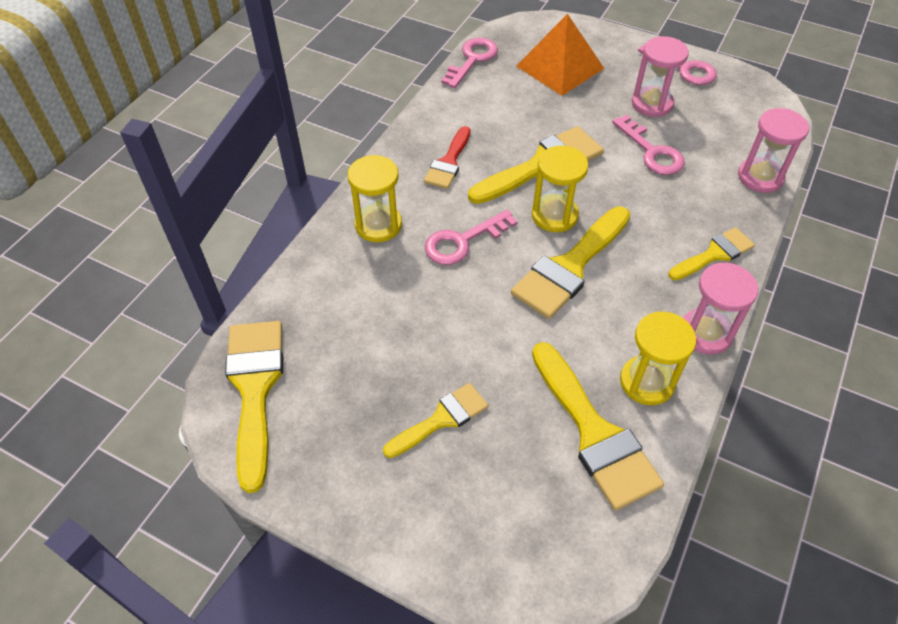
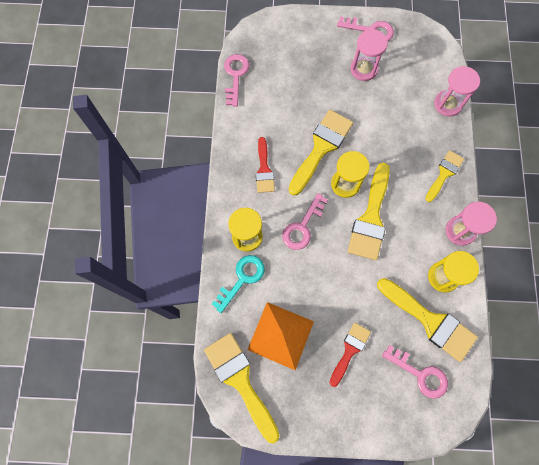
camera: 25 degrees left, 20 degrees up
(339, 269) = (242, 279): none -> turquoise key
(441, 419) = (350, 350): yellow brush -> red brush
(560, 67) = (294, 60): orange pyramid -> orange pyramid (281, 335)
(651, 151) = (379, 109): pink key -> pink key (420, 374)

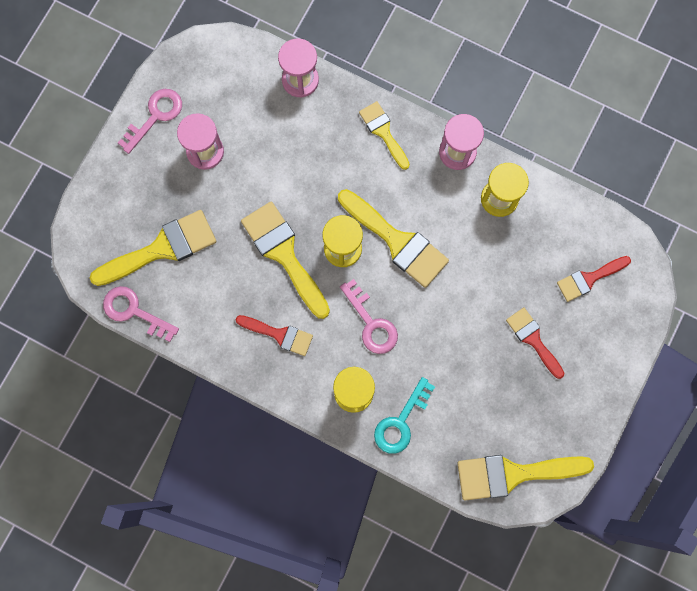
camera: 65 degrees left, 5 degrees up
(242, 279) = (401, 421): turquoise key -> turquoise key turned 120 degrees counterclockwise
(281, 335) = (484, 407): orange pyramid -> none
(420, 374) = (589, 279): pink key -> red brush
(430, 321) = (540, 238): yellow brush -> yellow brush (162, 248)

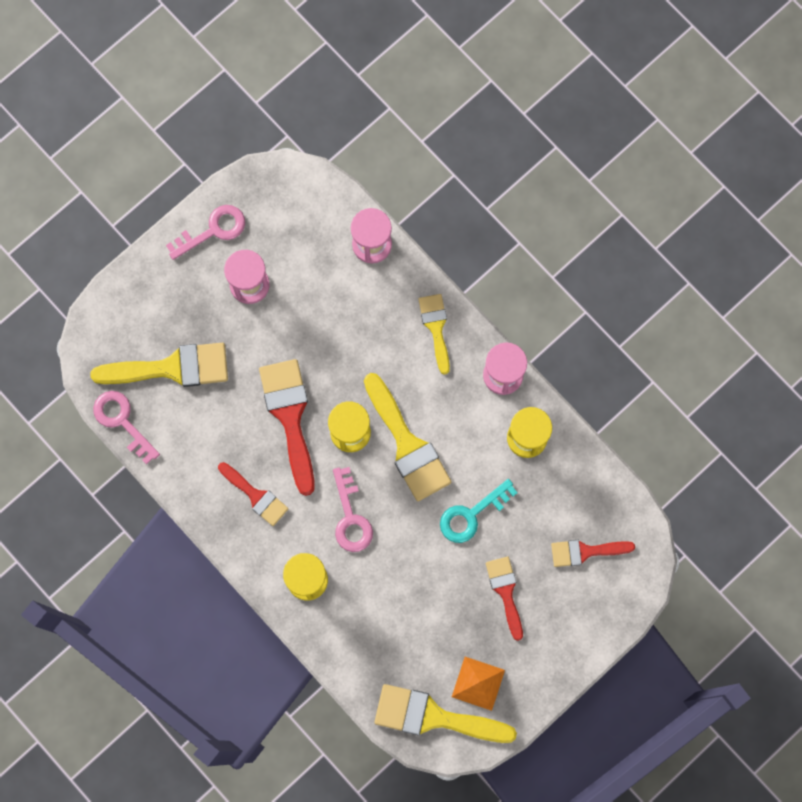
camera: 20 degrees right, 0 degrees up
(284, 254) = (290, 417): yellow brush -> red brush
(401, 421) = (343, 625): turquoise key -> turquoise key (472, 514)
(540, 429) = (478, 683): none -> orange pyramid

